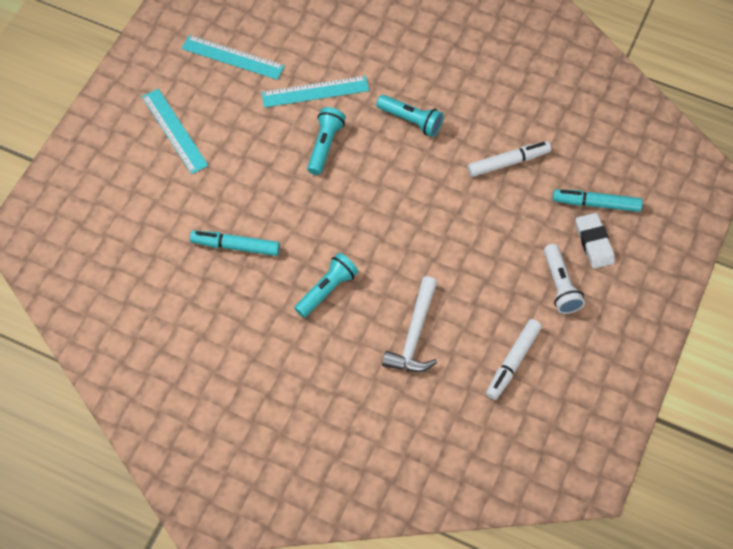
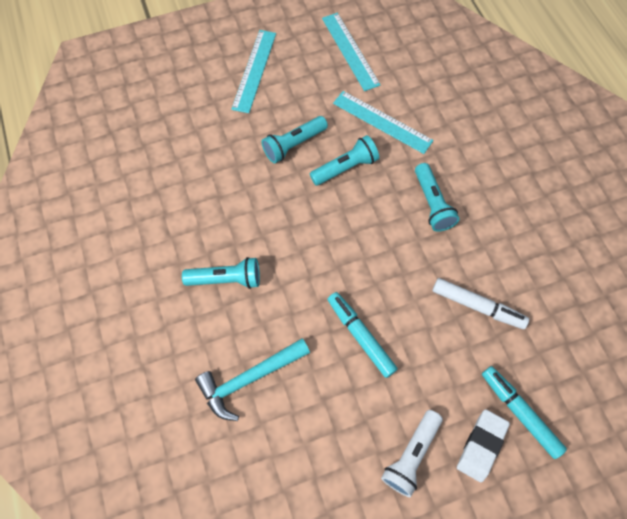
camera: 45 degrees right, 5 degrees up
(235, 246) = (202, 187): turquoise marker -> turquoise marker (360, 336)
(269, 160) = (293, 144): none -> turquoise flashlight
(414, 335) = (249, 379): white hammer -> turquoise hammer
(512, 362) = (300, 482): white marker -> none

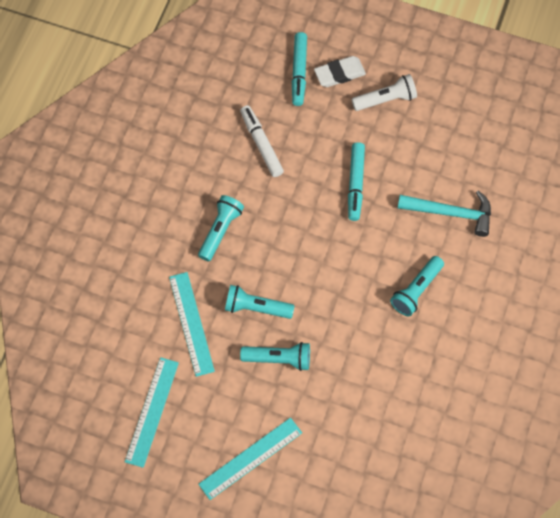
camera: 140 degrees left, 0 degrees up
(226, 279) = (416, 290): turquoise flashlight -> turquoise flashlight turned 90 degrees counterclockwise

